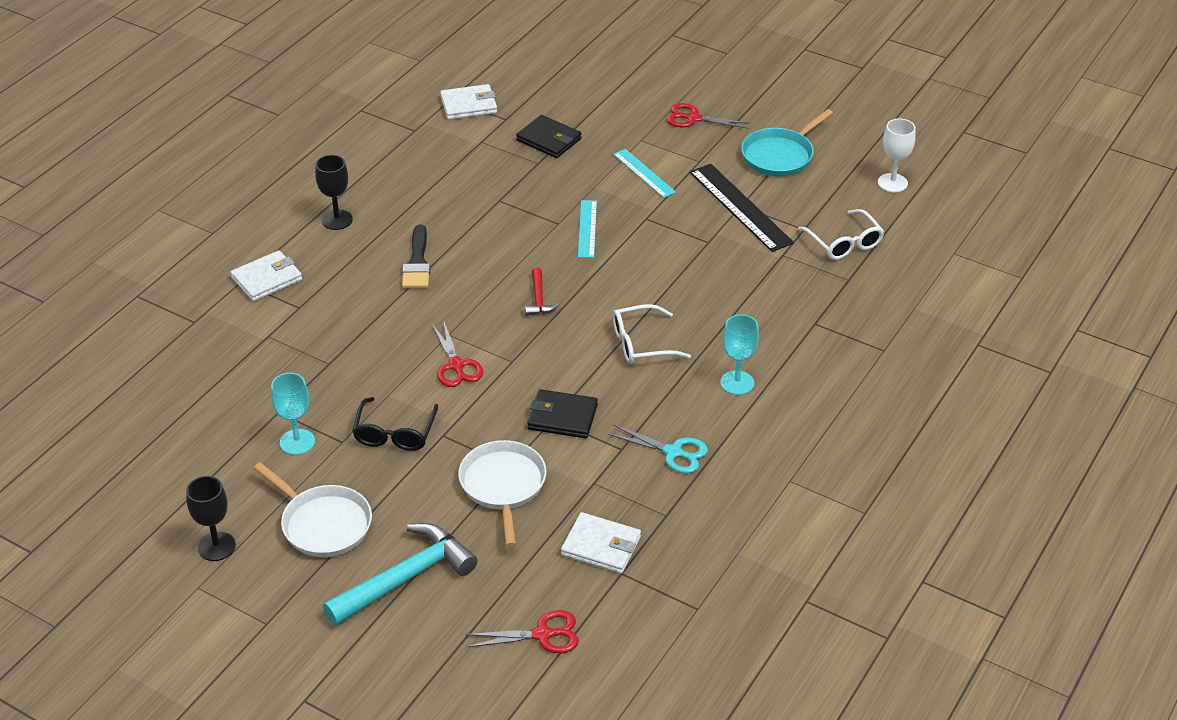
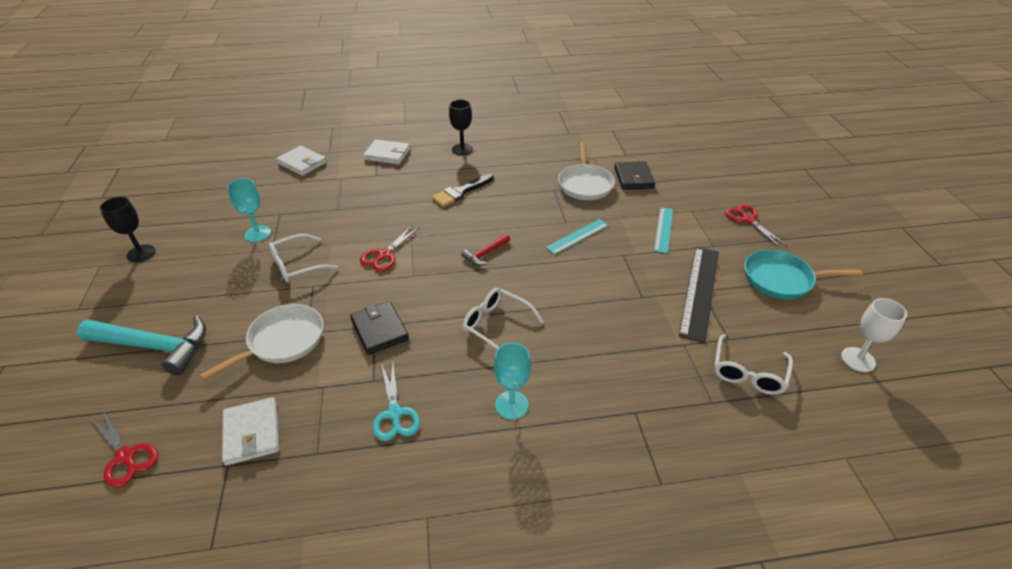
camera: 50 degrees right, 0 degrees up
(323, 524) = (188, 282): white pan -> white pan (585, 184)
(395, 433) = (297, 265): black glasses -> white glasses
(468, 105) = (617, 138): white wallet -> white wallet (302, 163)

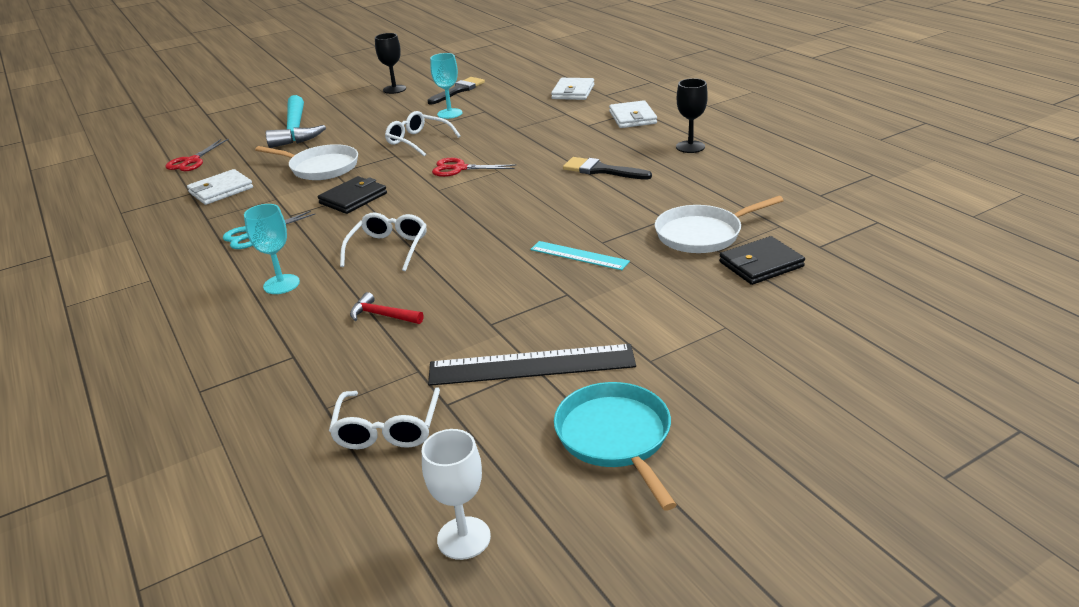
camera: 70 degrees right, 10 degrees down
(208, 216) = (458, 90): none -> black brush
(485, 254) = (500, 213): red hammer -> red hammer (382, 315)
(663, 229) = (652, 312): turquoise ruler -> none
(747, 220) = (754, 383): red scissors -> none
(748, 373) = (387, 429): white glasses -> white glasses turned 90 degrees counterclockwise

